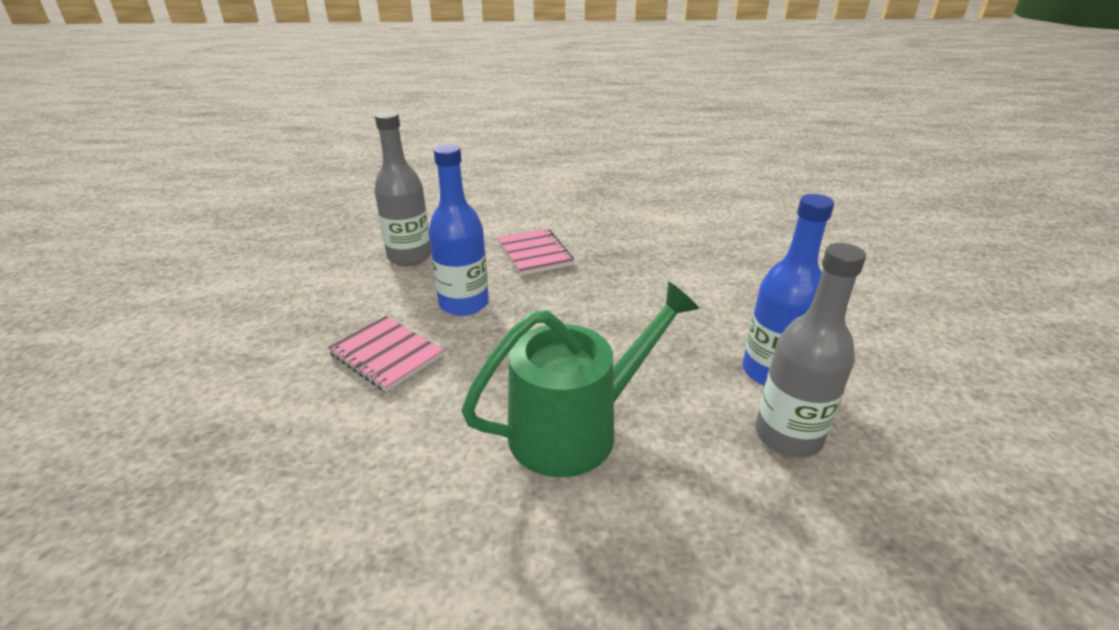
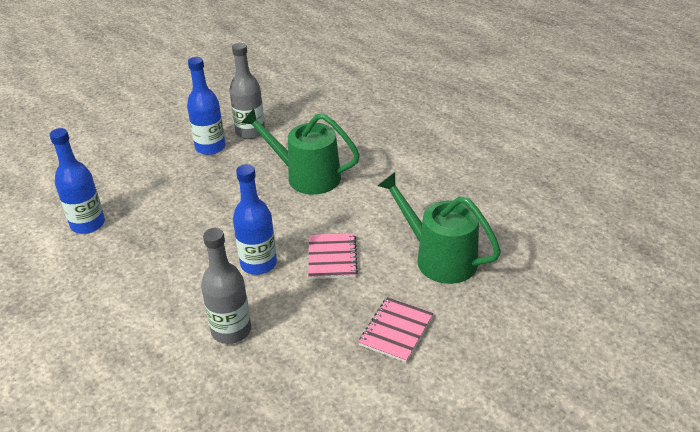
camera: 130 degrees left, 5 degrees up
(219, 445) = (439, 258): none -> green watering can
(534, 254) = (167, 274): pink notebook -> pink notebook (396, 331)
(678, 240) = (88, 224): none -> blue bottle

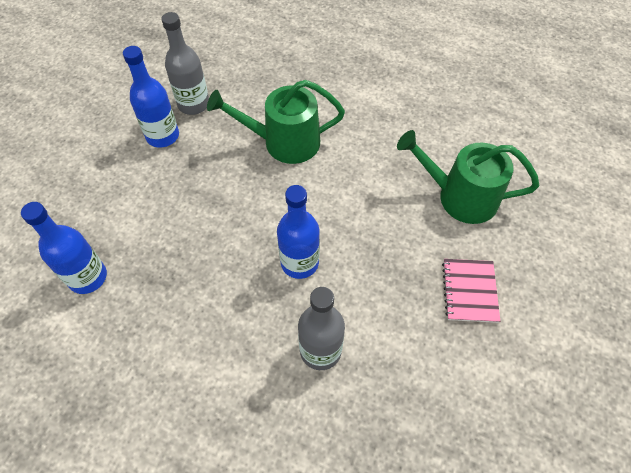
camera: 25 degrees left, 20 degrees up
(332, 257) = (365, 230): pink notebook -> none

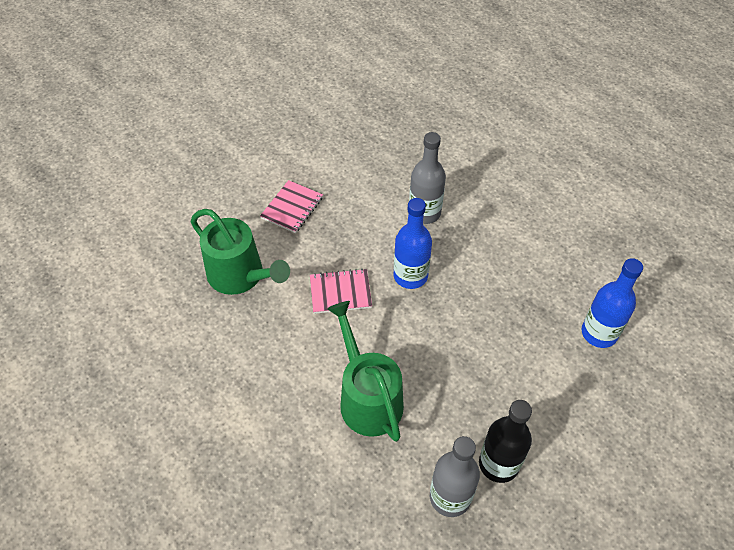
camera: 155 degrees left, 5 degrees down
(162, 136) = (498, 464): blue bottle -> black bottle
(284, 142) = (368, 398): green watering can -> green watering can turned 135 degrees counterclockwise
(358, 218) = (340, 292): none -> pink notebook

